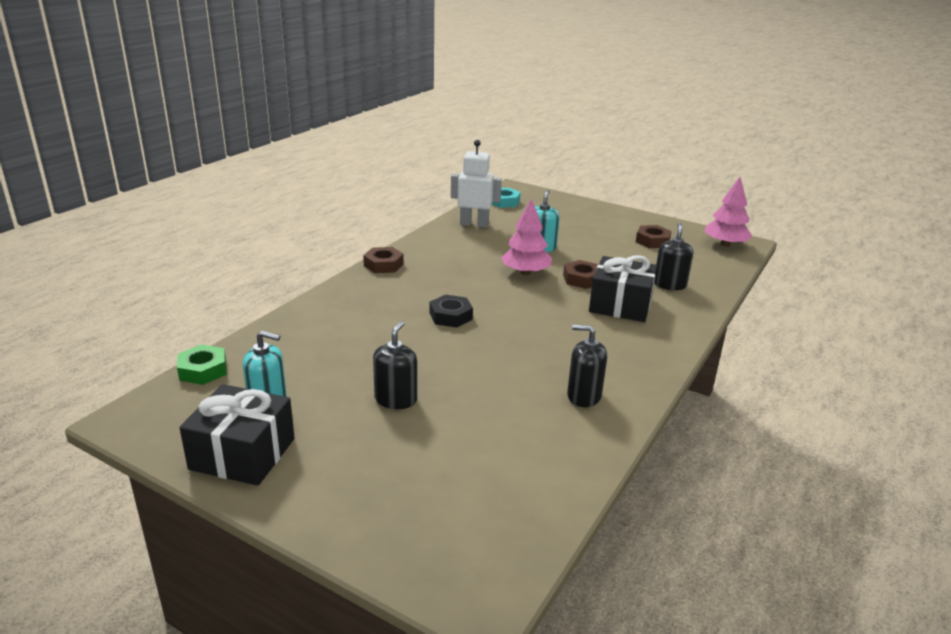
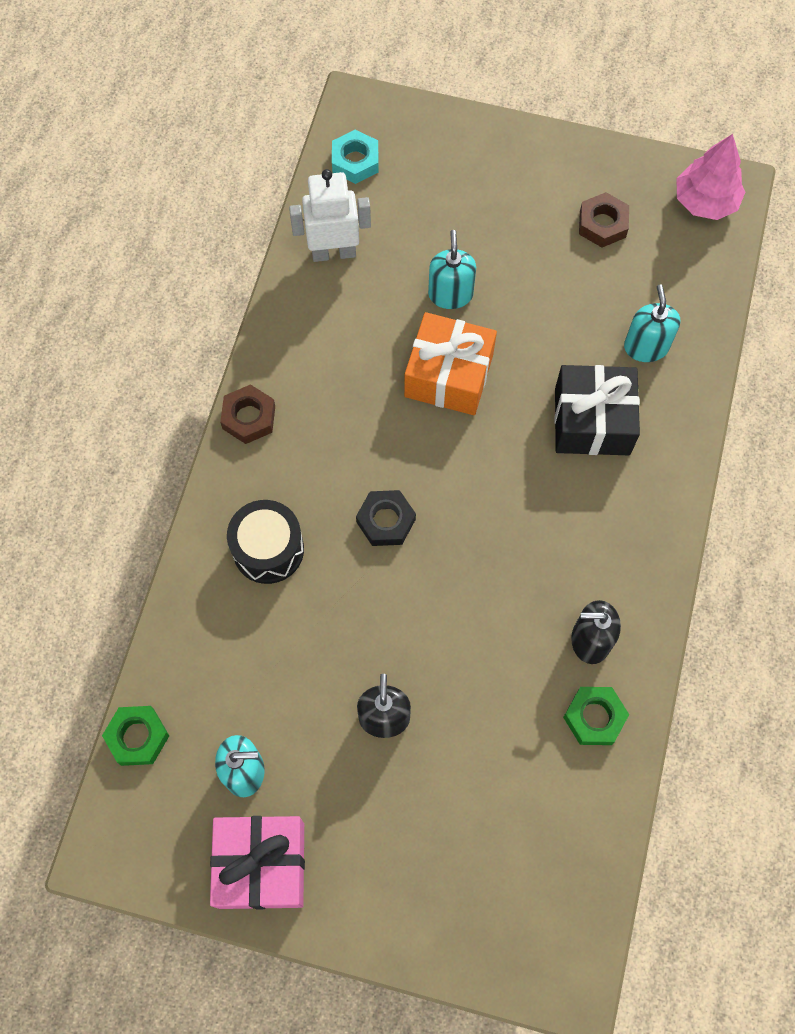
camera: 15 degrees left, 40 degrees up
(242, 454) = (261, 865): black gift -> pink gift
(360, 312) = (268, 549): none -> black drum
(525, 272) = (448, 376): pink tree -> orange gift
(572, 435) = (594, 717): none -> green nut
(582, 279) = (528, 369): brown nut -> none
(669, 285) = (646, 346): black soap dispenser -> turquoise soap dispenser

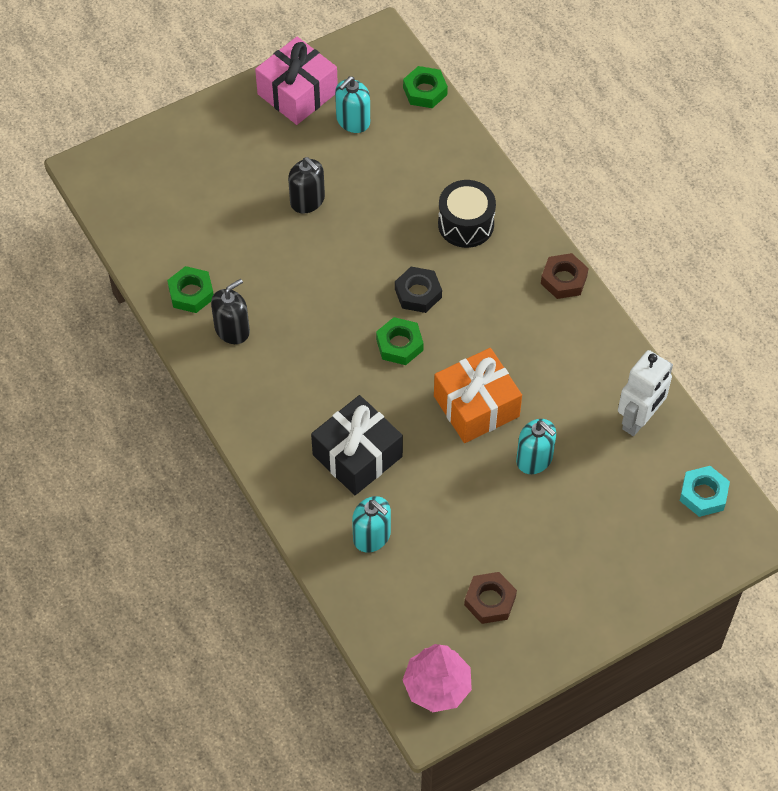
camera: 135 degrees right, 10 degrees down
(454, 487) = (399, 344): none -> green nut

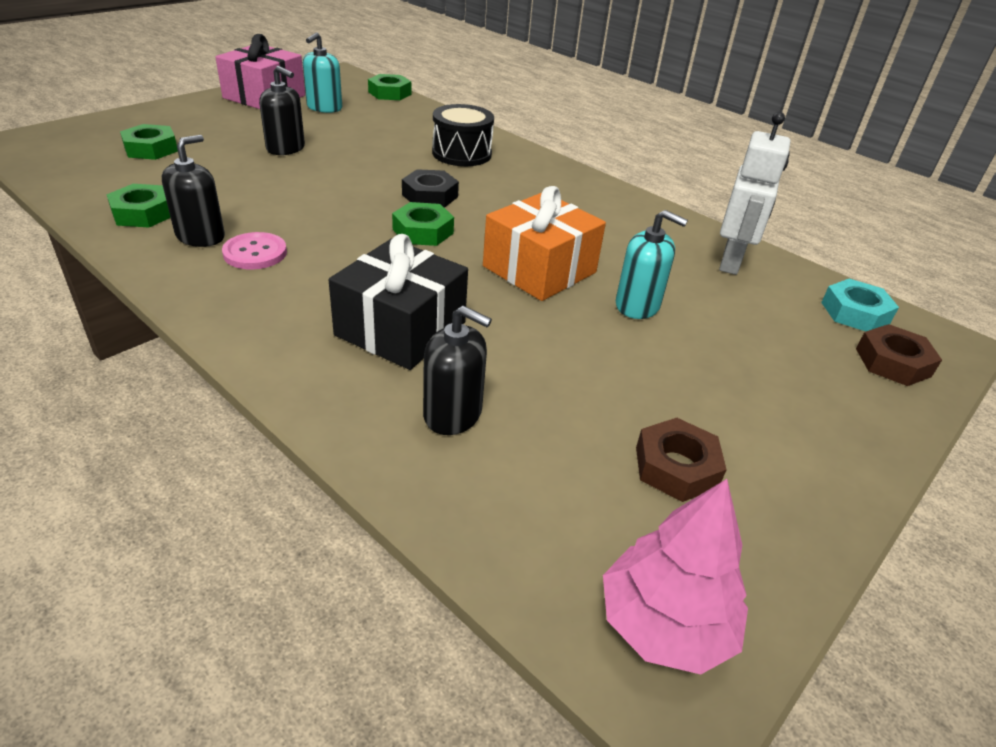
camera: 20 degrees left, 20 degrees down
(194, 191) = (151, 149): none -> green nut
(269, 356) = (255, 253): none -> pink button
(372, 536) = (453, 414): turquoise soap dispenser -> black soap dispenser
(563, 280) = (580, 178): brown nut -> brown nut (893, 362)

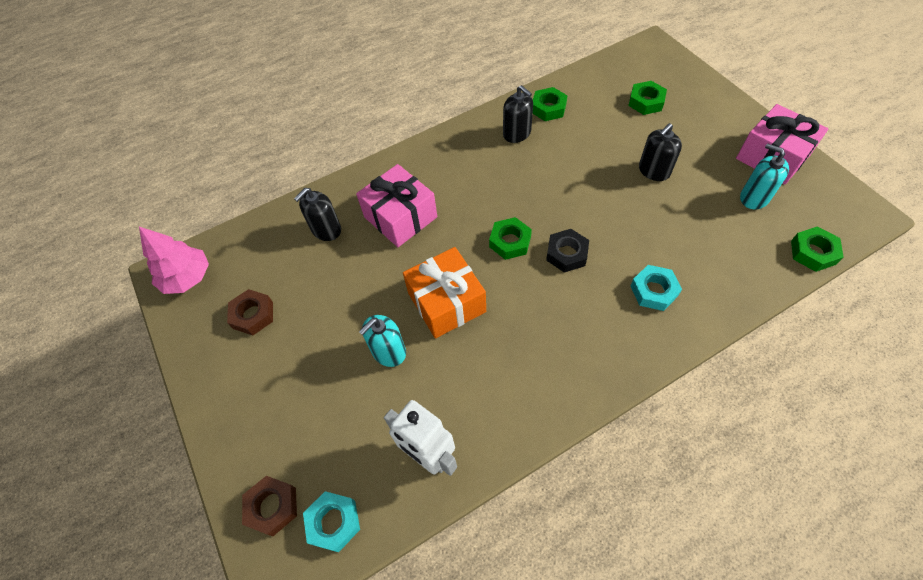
camera: 115 degrees right, 20 degrees up
(255, 253) = (493, 157): pink button -> none
(400, 328) = (400, 217): black gift -> pink gift
(461, 153) = (653, 291): black drum -> turquoise nut

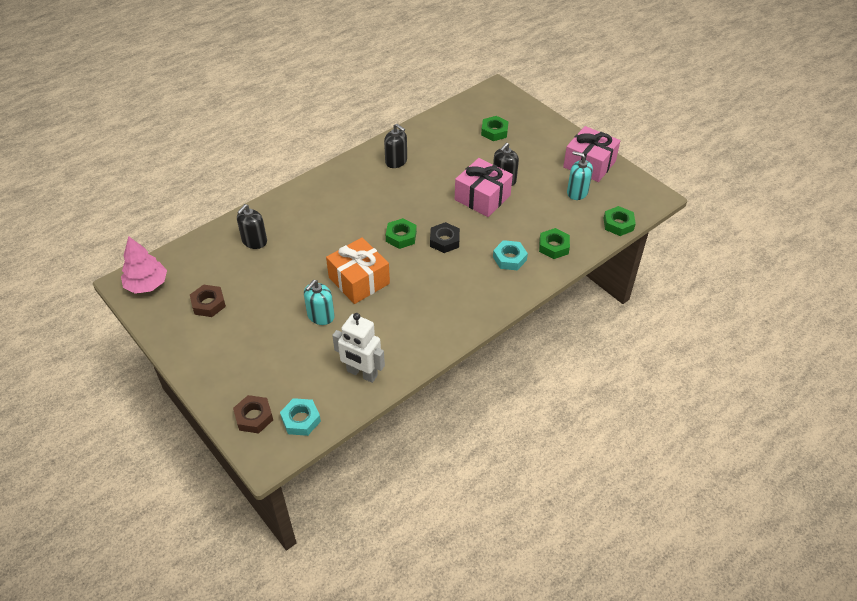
camera: 15 degrees left, 10 degrees down
(400, 217) = (313, 227): pink gift -> pink gift (482, 197)
(548, 108) = (419, 141): green nut -> green nut (553, 247)

